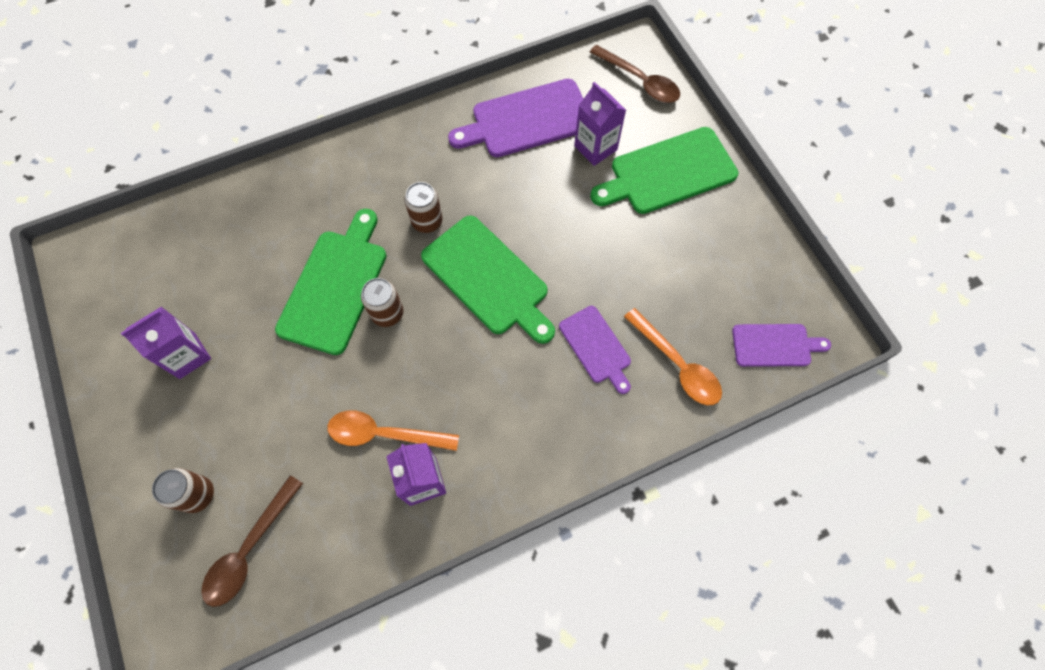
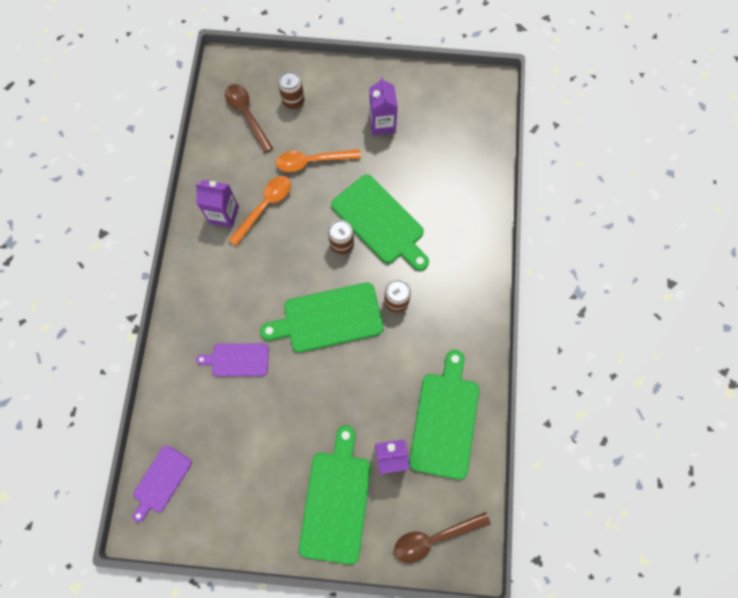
camera: 120 degrees right, 5 degrees up
(527, 120) = (445, 420): purple cutting board -> green cutting board
(677, 365) = (192, 404): orange spoon -> orange spoon (311, 161)

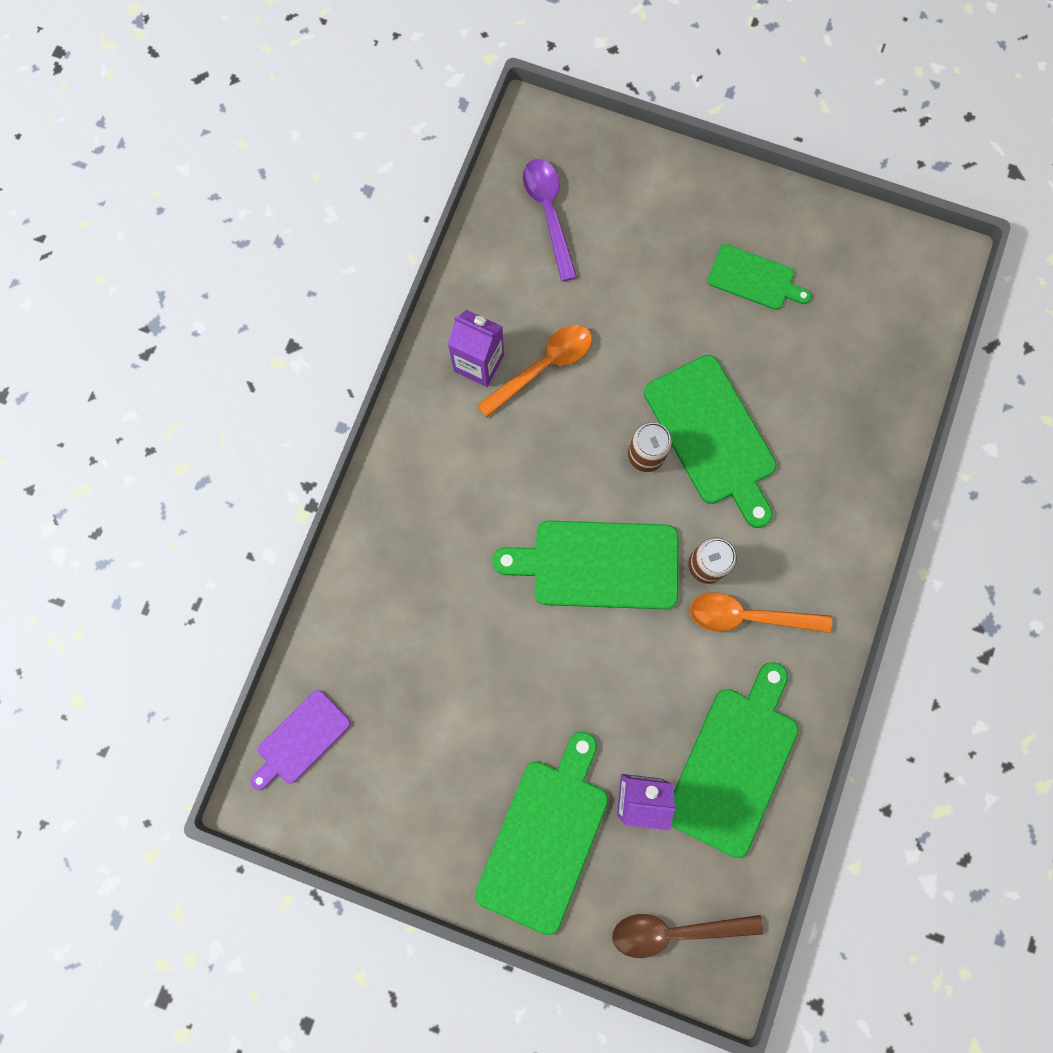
camera: 15 degrees right, 5 degrees up
(237, 359) = (449, 591): purple cutting board -> none
(247, 114) = (548, 213): brown spoon -> purple spoon
(293, 101) = (625, 208): brown can -> none
(311, 161) = (630, 313): orange spoon -> orange spoon (747, 616)
(382, 123) = (754, 279): purple carton -> green cutting board

